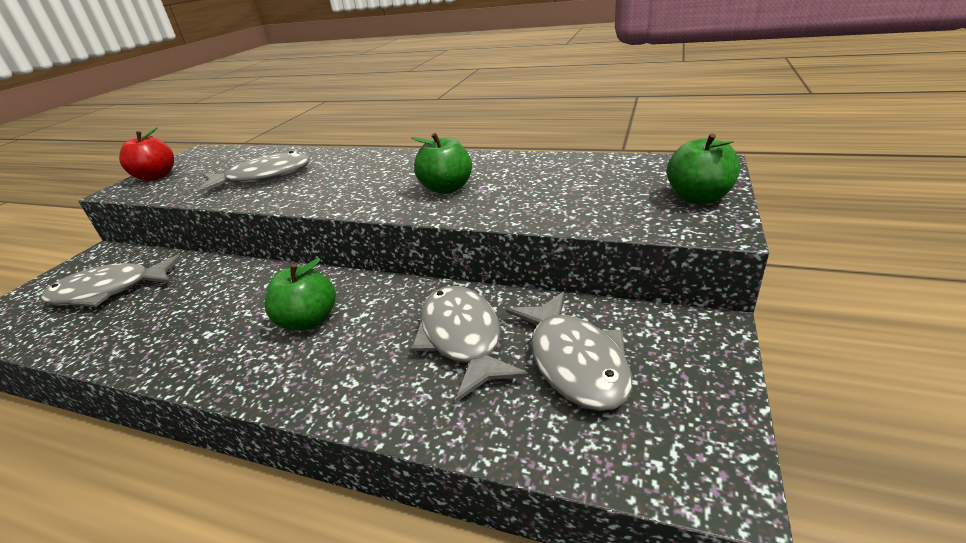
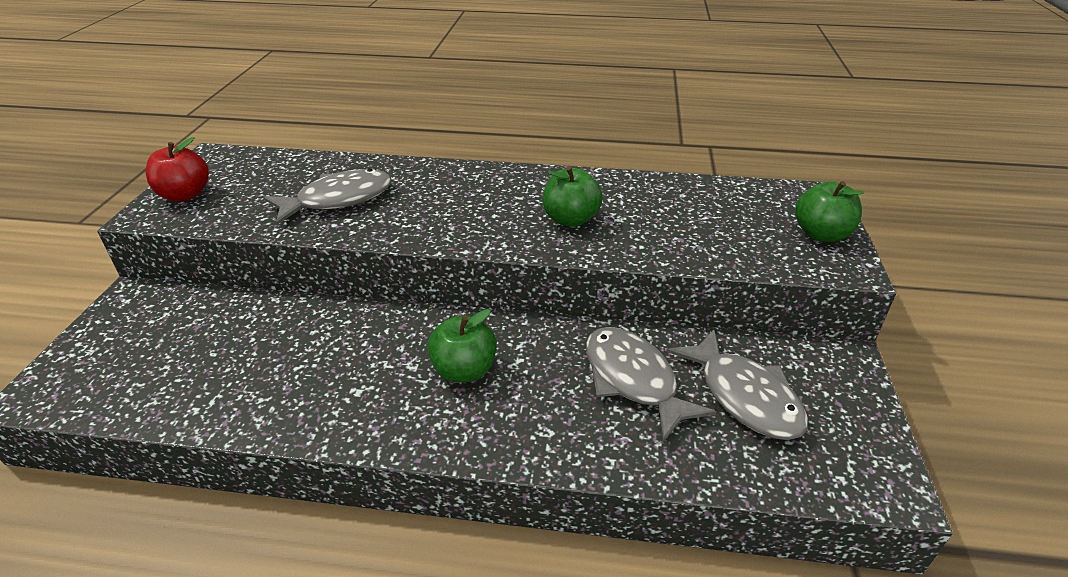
camera: 15 degrees left, 5 degrees up
(109, 291) = (190, 345): grey fish -> none

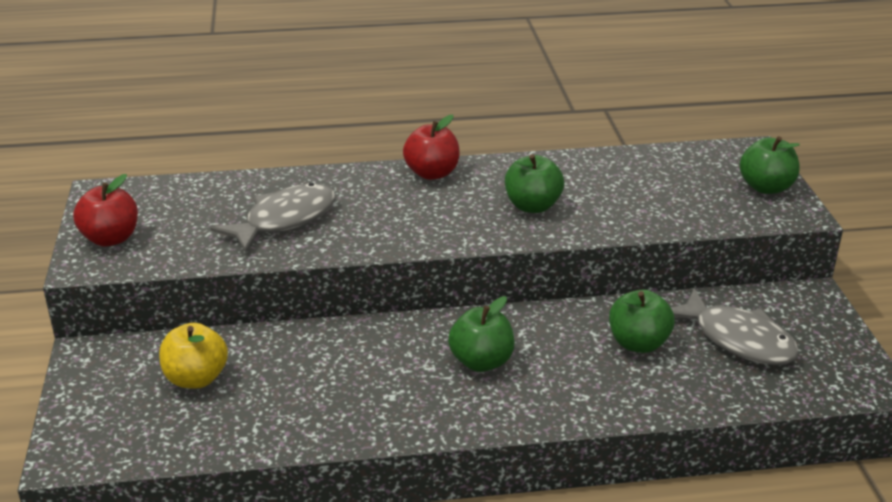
camera: 15 degrees left, 5 degrees down
(199, 337) = (196, 378): none -> yellow apple
(495, 176) = (432, 173): none -> red apple
(633, 380) = (638, 343): grey fish -> green apple

